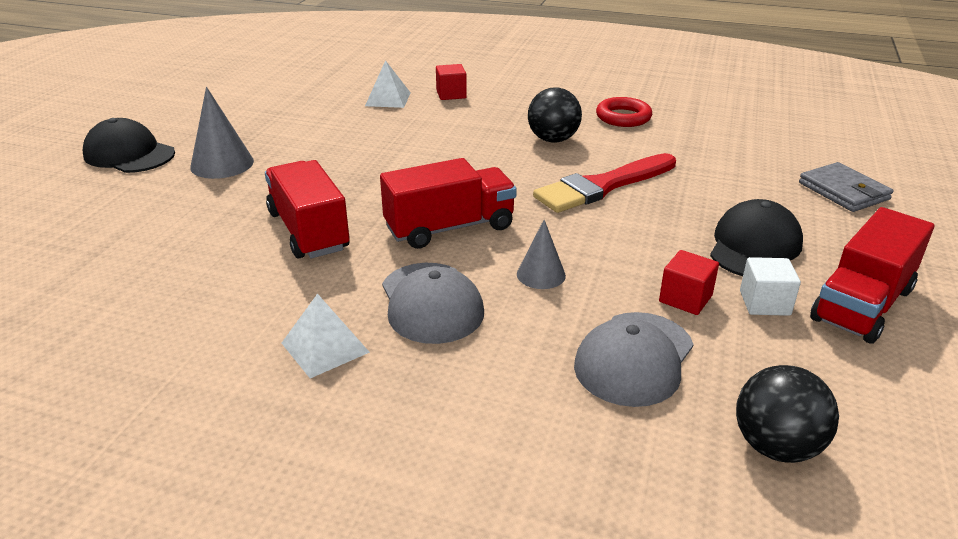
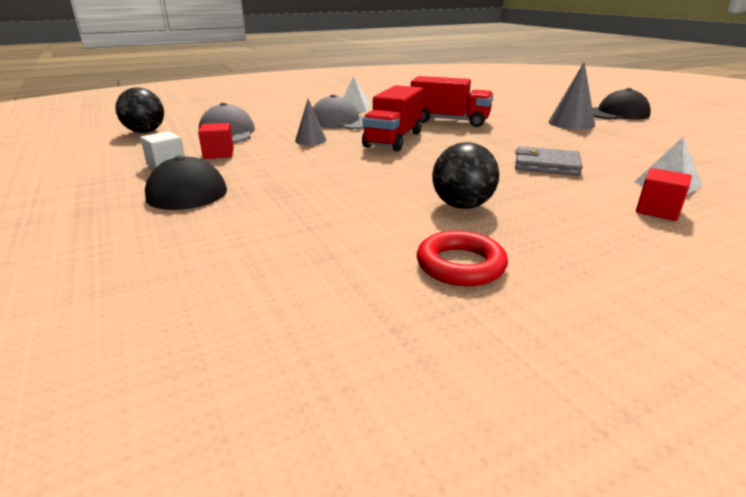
camera: 135 degrees right, 5 degrees down
(602, 186) = (350, 186): red brush -> none
(843, 191) = (98, 270): grey wallet -> grey wallet (546, 165)
(862, 304) = (93, 182): red truck -> none

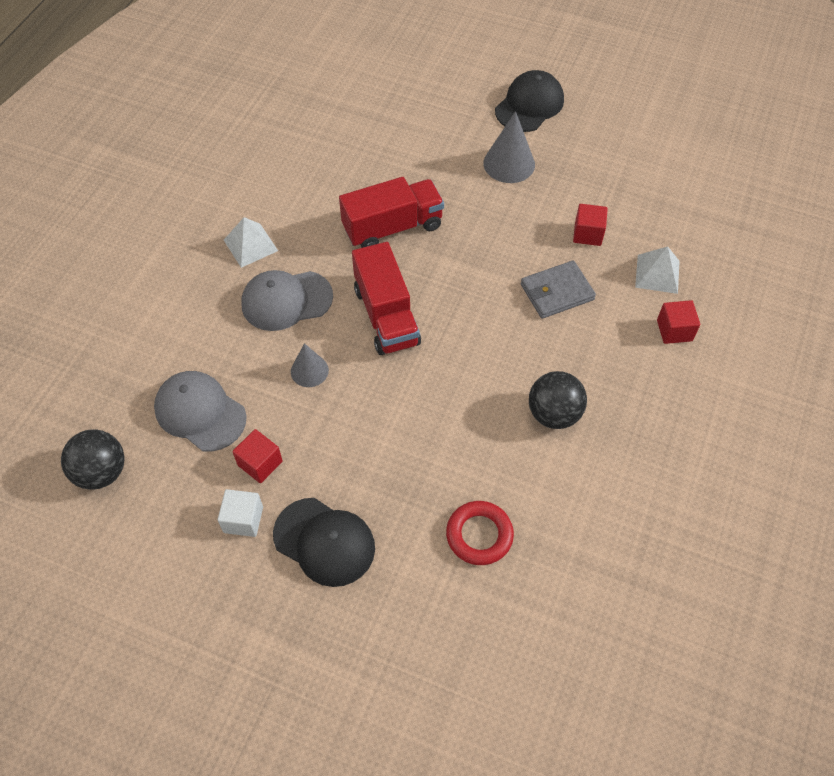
camera: 40 degrees left, 30 degrees up
(460, 265) = (614, 495): red ring -> red ring (479, 535)
(609, 154) = (587, 234): none -> red cube

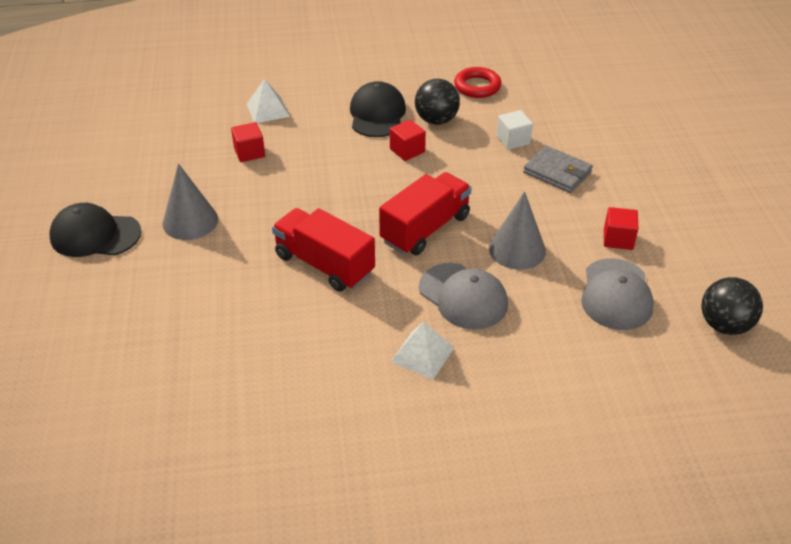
camera: 120 degrees left, 15 degrees down
(243, 519) = (665, 227): white cube -> white cube (513, 140)
(309, 371) = (517, 249): grey cone -> grey cone, size x1.57
(324, 542) = (635, 182): black cap -> black cap (377, 114)
(479, 535) = (556, 122): red ring -> red ring (477, 86)
(557, 292) = (324, 150): grey wallet -> grey wallet (557, 172)
(674, 330) = (317, 90): red cube -> red cube (407, 150)

